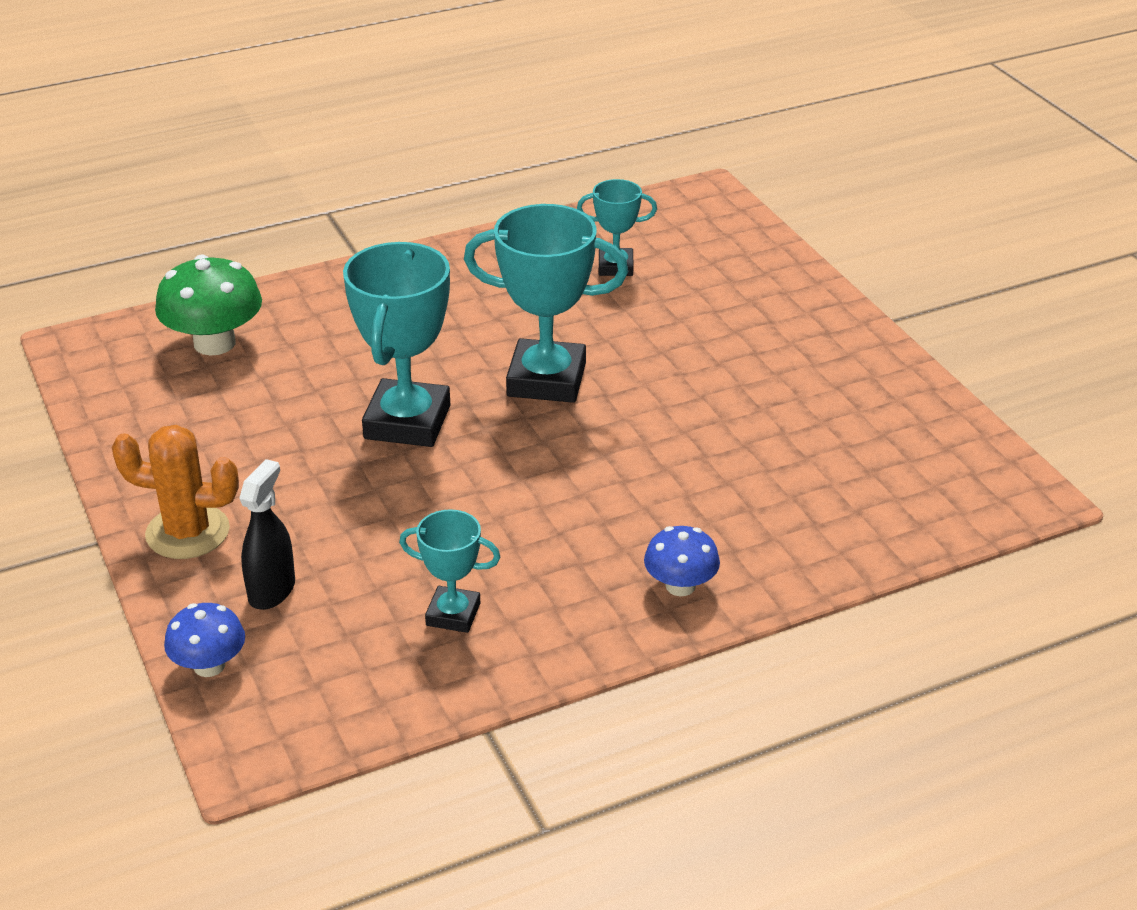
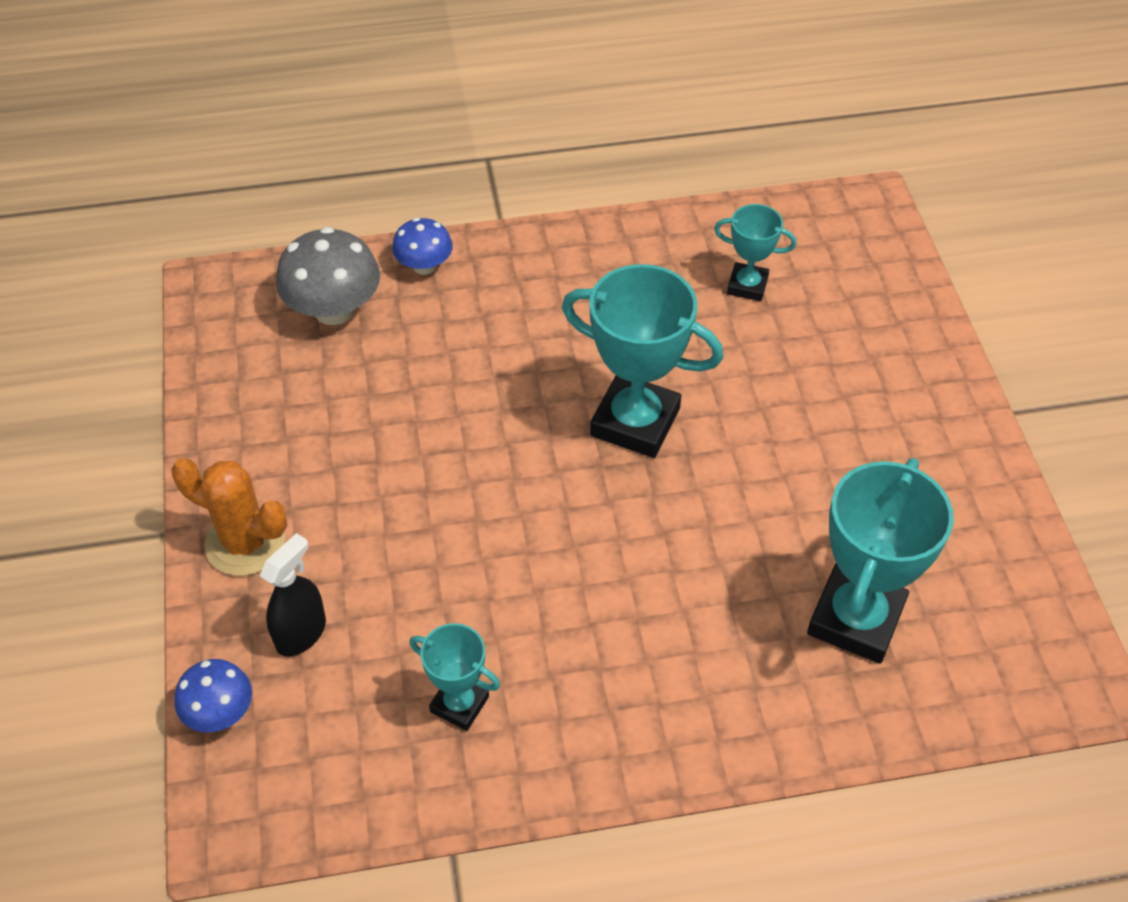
camera: 15 degrees right, 15 degrees up
(214, 343) = (334, 310): green mushroom -> grey mushroom
(407, 422) = (485, 448): turquoise trophy -> turquoise trophy (855, 619)
(680, 586) = (689, 721): blue mushroom -> blue mushroom (424, 266)

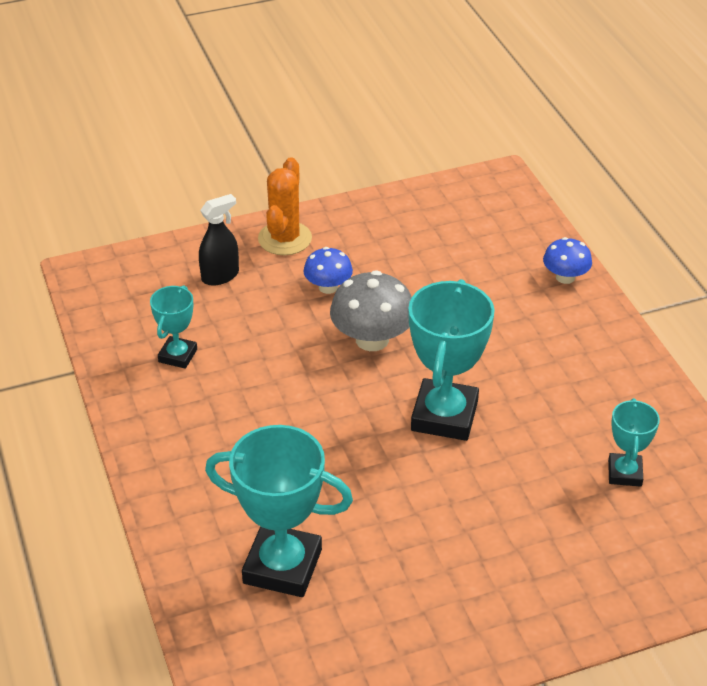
camera: 80 degrees right, 10 degrees down
(220, 712) = (159, 253): blue mushroom -> blue mushroom (328, 287)
(301, 633) = (220, 276): black spray bottle -> black spray bottle turned 60 degrees counterclockwise
(334, 310) = (501, 240): grey mushroom -> grey mushroom (372, 339)

